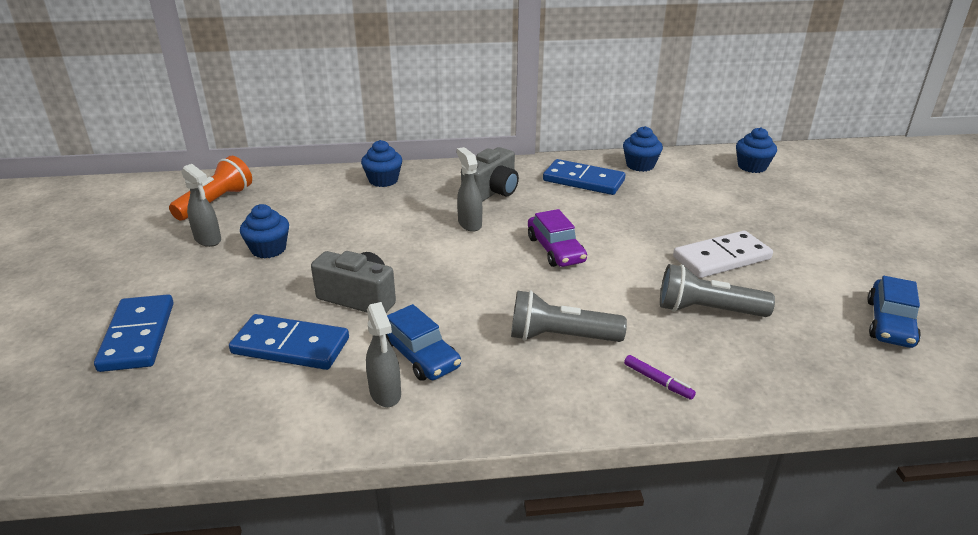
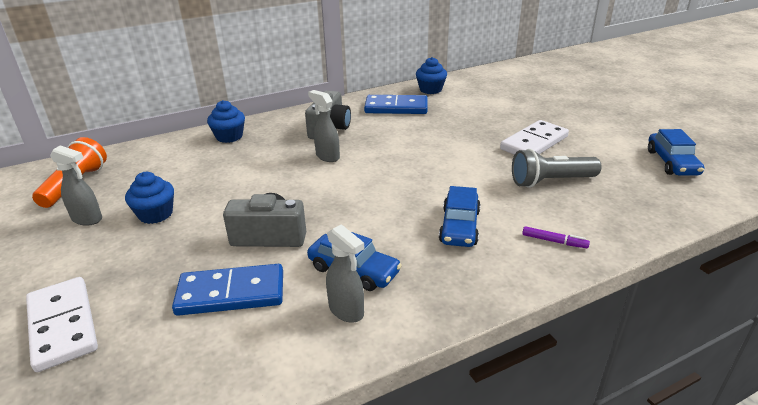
camera: 20 degrees left, 0 degrees up
(137, 336) = (62, 325): blue domino -> white domino
(555, 249) = (410, 162): purple car -> none
(560, 337) = (459, 226): grey flashlight -> blue car
(752, 167) = (509, 77): blue cupcake -> none

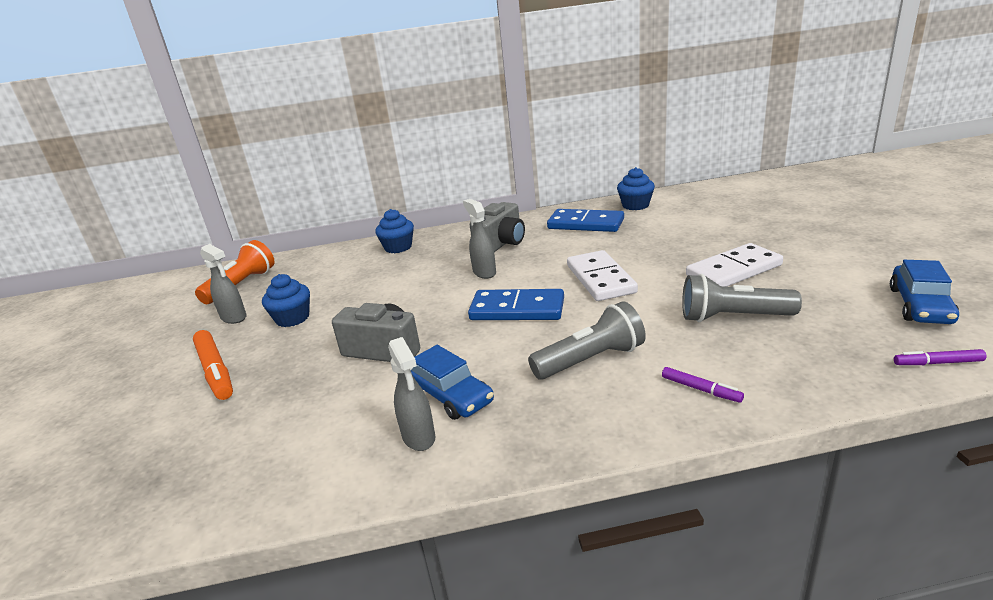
camera: 20 degrees right, 5 degrees down
(62, 325) = (162, 413): white domino -> white domino (600, 279)
(99, 275) = (215, 371): none -> orange marker
(231, 293) = (318, 403): blue domino -> blue domino (517, 309)
(459, 226) = (591, 360): blue car -> grey flashlight
(699, 204) = (937, 363): none -> purple marker

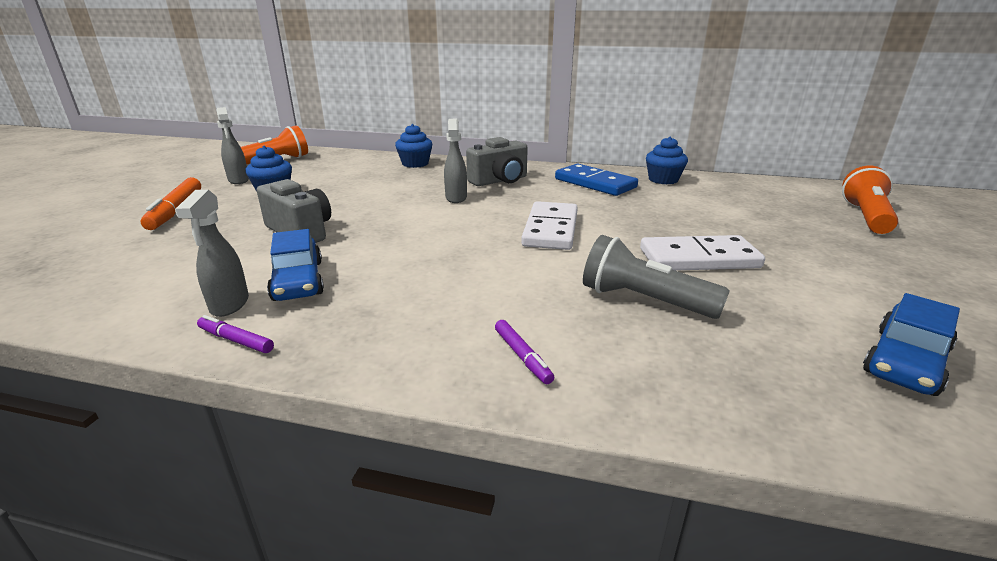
camera: 20 degrees right, 0 degrees up
(517, 309) = (444, 232): blue domino -> none
(591, 360) = (451, 293): grey flashlight -> none
(806, 200) = (866, 217): none -> orange flashlight
(937, 363) = (859, 435): purple marker -> purple marker (236, 340)

